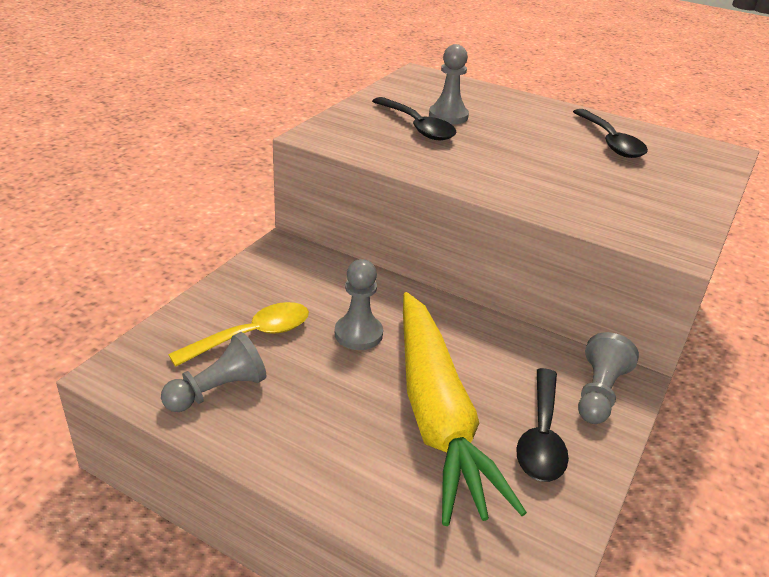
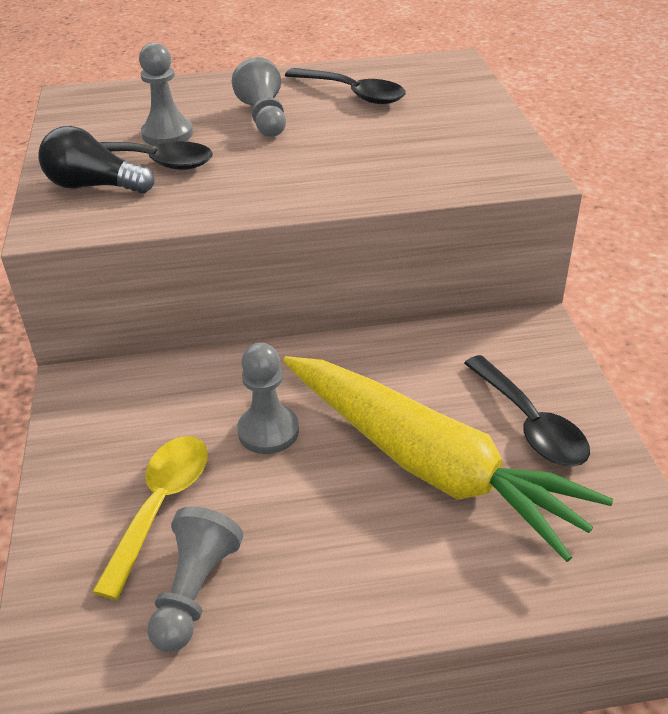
camera: 35 degrees left, 5 degrees up
(367, 126) = (94, 186): none -> black light bulb
(599, 393) = (529, 353): grey pawn -> grey pawn (264, 118)

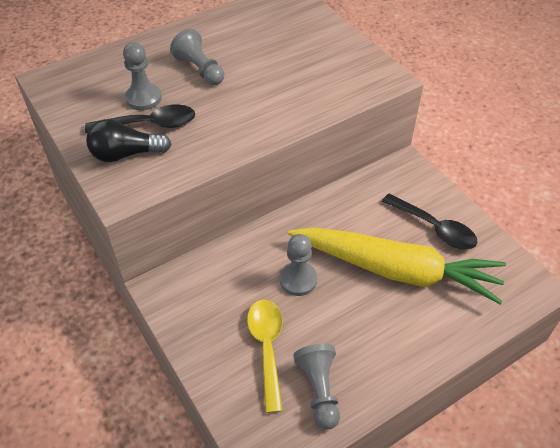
camera: 25 degrees left, 10 degrees up
(353, 94) = (244, 35): black spoon -> none

